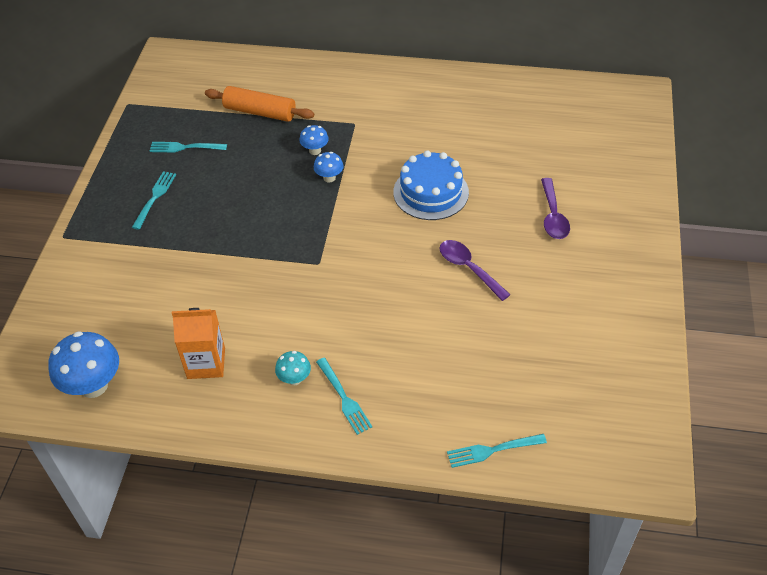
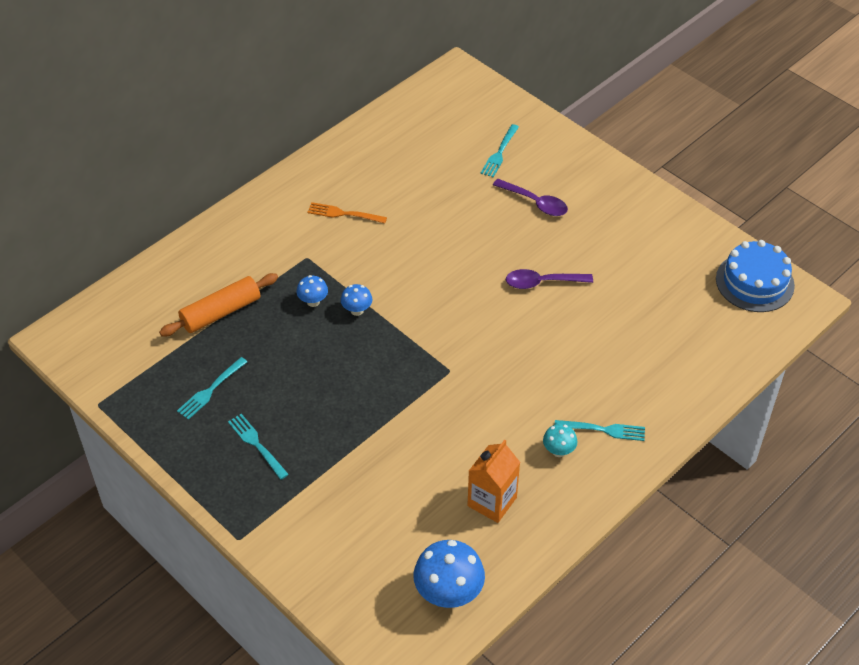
camera: 55 degrees left, 0 degrees up
(418, 118) = (344, 214): none -> orange fork
(430, 192) = (439, 257): blue cake -> blue cake (754, 282)
(492, 450) = (720, 370): turquoise fork -> turquoise fork (499, 153)

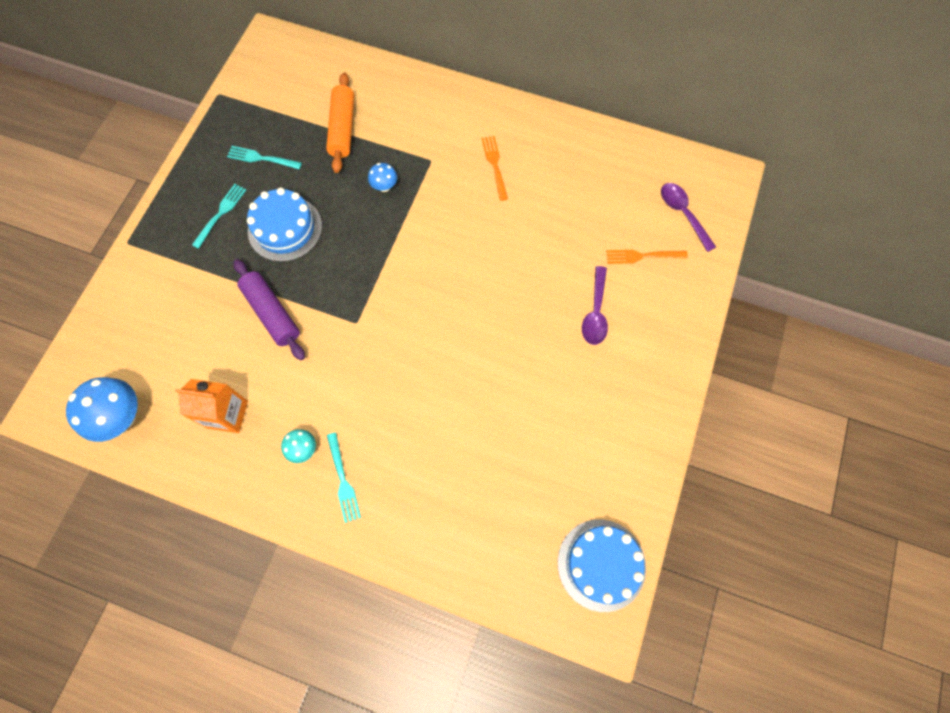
camera: 65 degrees right, 20 degrees up
(221, 312) = (342, 129): orange rolling pin -> orange rolling pin turned 60 degrees clockwise
(310, 395) = (285, 228): none -> blue cake
(357, 310) = (390, 222): blue mushroom -> none
(401, 433) = (272, 313): none -> purple rolling pin
(499, 153) = (642, 256): turquoise fork -> orange fork
(542, 282) = (496, 358): purple spoon -> purple spoon (683, 214)

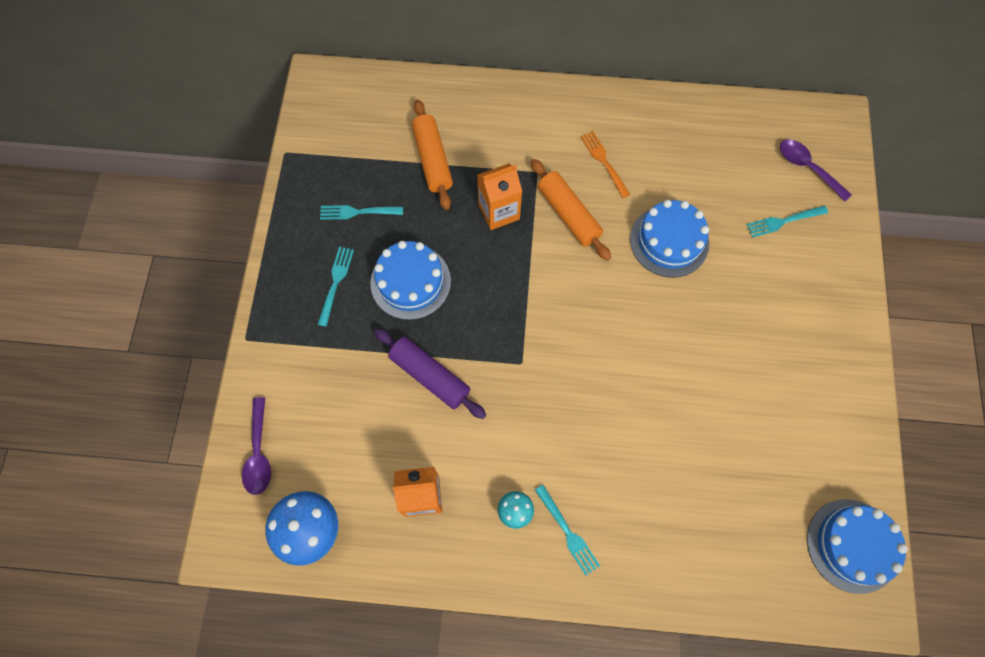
camera: 15 degrees left, 0 degrees up
(384, 186) = (499, 211): blue mushroom -> orange carton
(446, 203) = (568, 214): none -> orange rolling pin
(529, 248) = (669, 241): none -> blue cake
(595, 312) = (758, 291): purple spoon -> purple spoon (259, 453)
(642, 256) = (783, 221): orange fork -> turquoise fork

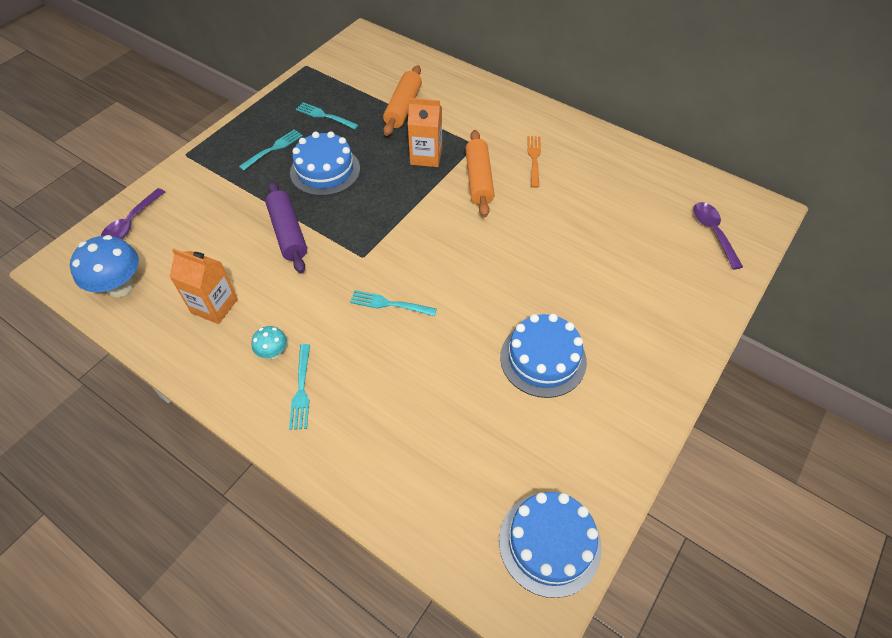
camera: 30 degrees right, 15 degrees down
(669, 241) = (549, 230): blue cake -> blue cake (543, 359)
(783, 221) = (663, 260): turquoise fork -> turquoise fork (389, 304)

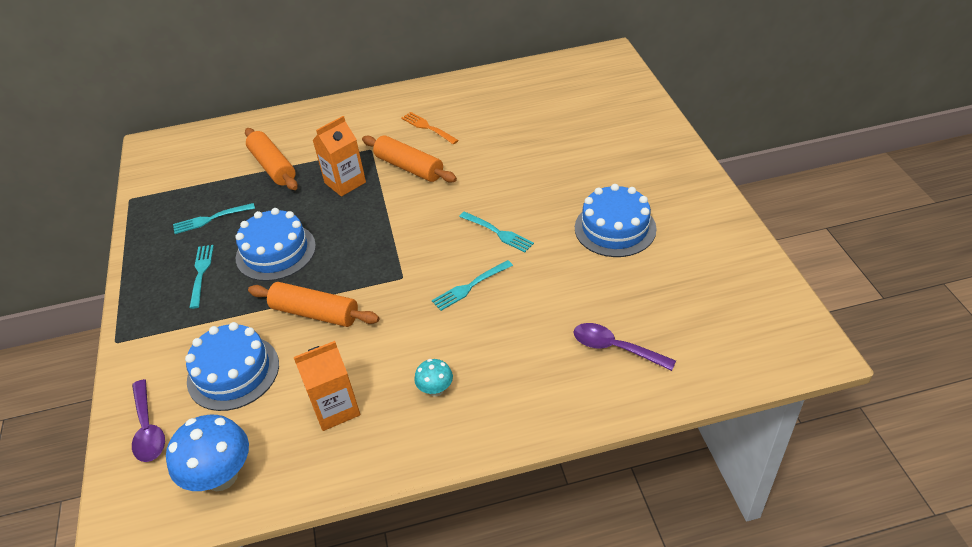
camera: 45 degrees left, 10 degrees down
(288, 233) = (315, 313): purple rolling pin -> orange rolling pin
(301, 389) = (495, 389): turquoise fork -> turquoise fork (498, 233)
(549, 543) = (767, 311): blue cake -> blue cake (233, 372)
(713, 232) = (600, 86): purple spoon -> purple spoon (615, 348)

